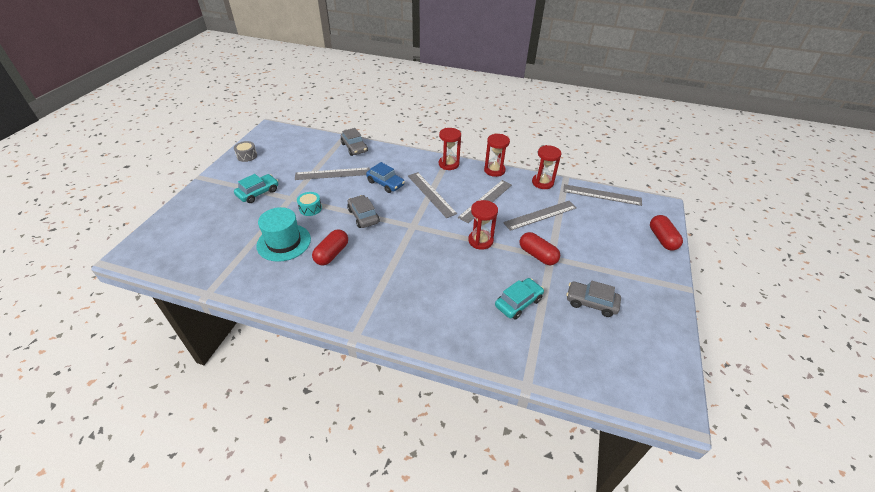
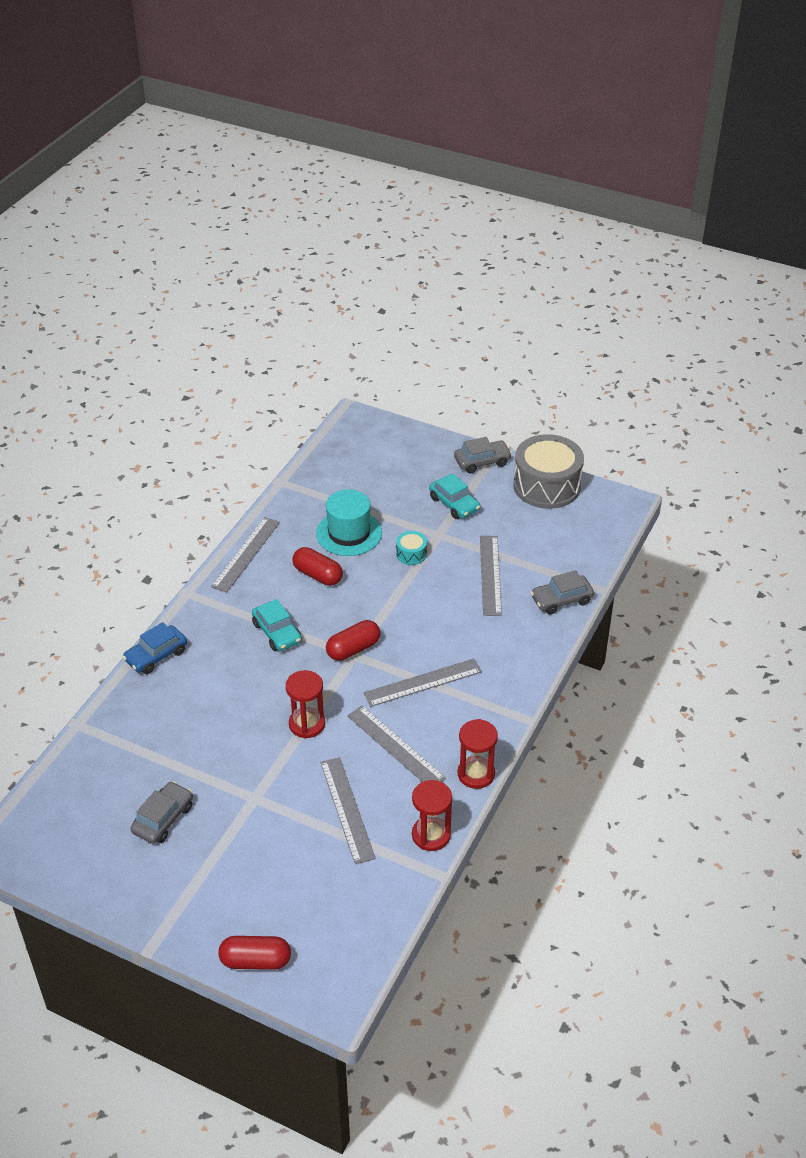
camera: 100 degrees right, 0 degrees up
(247, 156) = (546, 486): grey drum -> grey drum, size x2.31
(363, 216) = (385, 605): grey car -> grey car (482, 462)
(385, 183) = (458, 632): blue car -> blue car (156, 655)
(448, 164) = (501, 714): red hourglass -> none
(518, 302) = (187, 742): turquoise car -> turquoise car (277, 632)
(537, 255) = (262, 783): red capsule -> red capsule (353, 649)
(602, 195) = (383, 915): grey ruler -> grey ruler (246, 554)

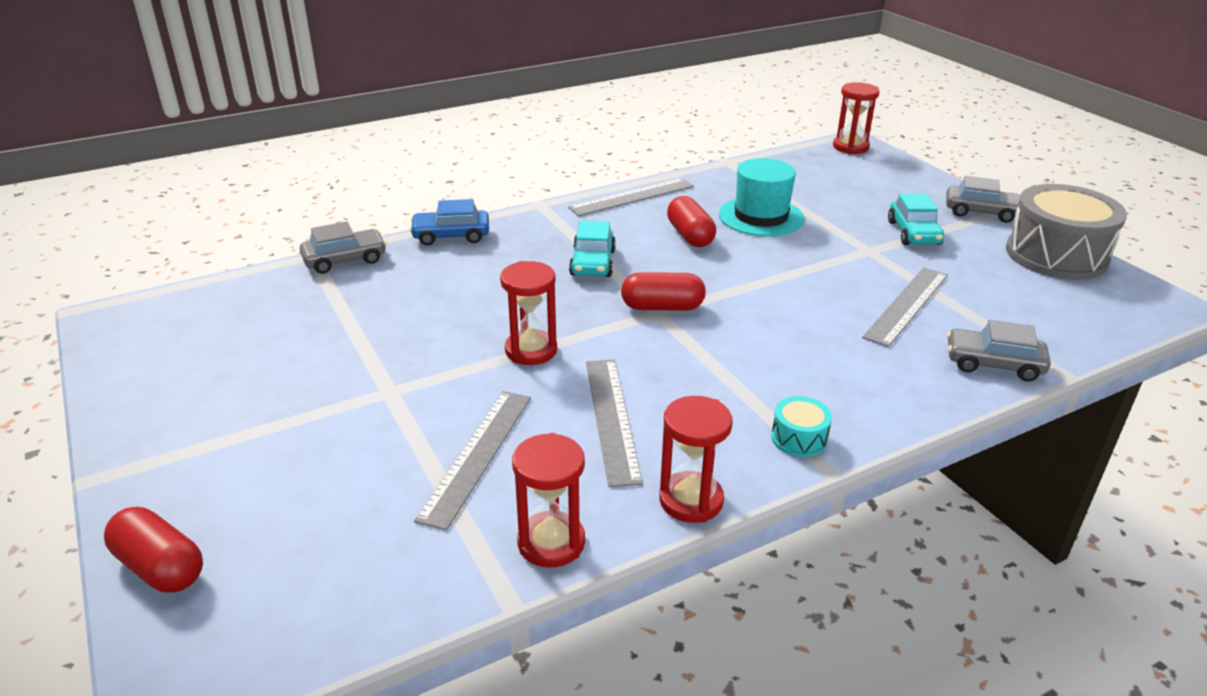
camera: 35 degrees right, 10 degrees down
(163, 819) = (275, 365): grey car -> grey car (345, 260)
(354, 424) = (850, 147): none -> red hourglass
(411, 554) = (818, 255): turquoise drum -> turquoise drum (799, 438)
(423, 682) = (716, 370): grey ruler -> none

